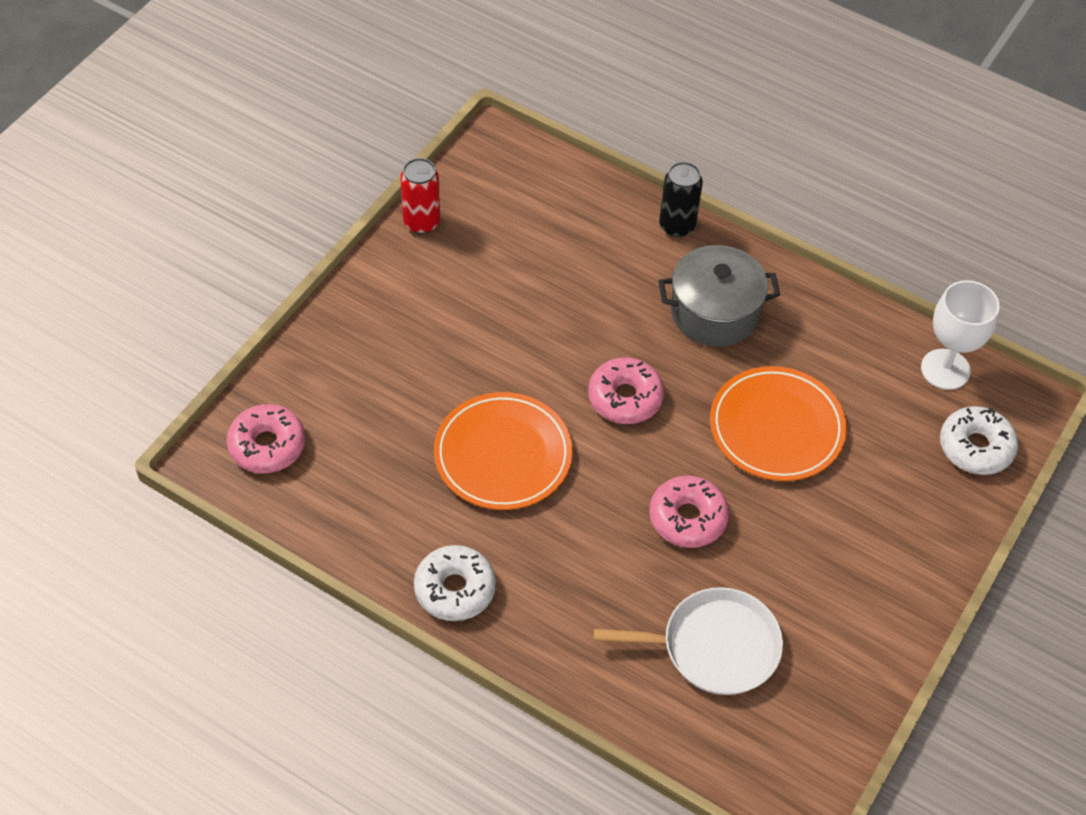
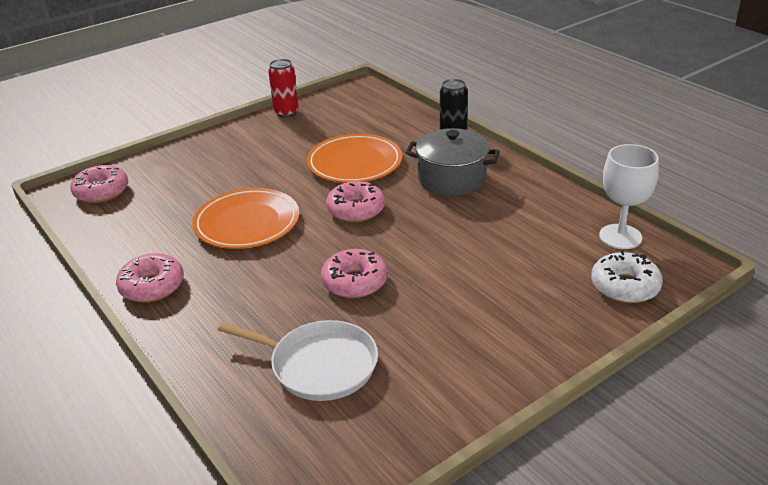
camera: 25 degrees right, 20 degrees down
(455, 589) = (152, 286): white donut -> pink donut
(776, 428) = (460, 245): orange plate -> orange plate (354, 163)

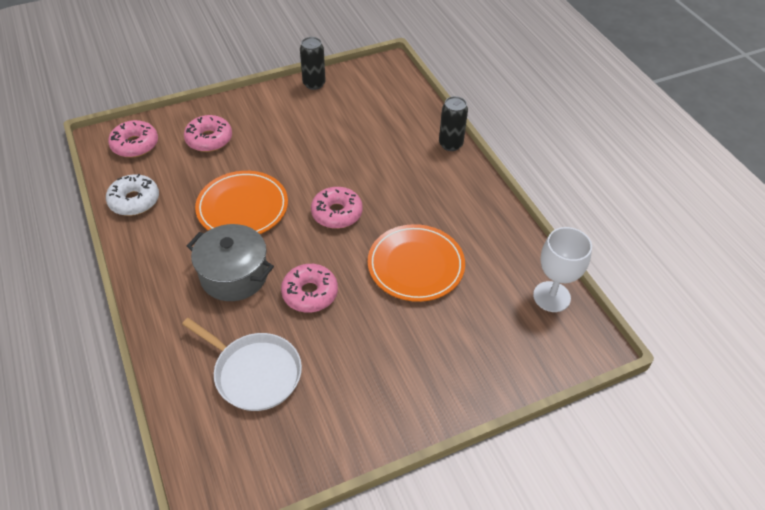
camera: 10 degrees right, 15 degrees up
(152, 286) = (149, 259): pink donut -> pink donut (209, 139)
(286, 113) = (314, 84): red can -> black can
(354, 163) = (353, 158): orange plate -> orange plate (415, 265)
(452, 179) = (431, 196): grey pot -> grey pot (234, 275)
(625, 286) = (532, 352): white donut -> white donut (134, 201)

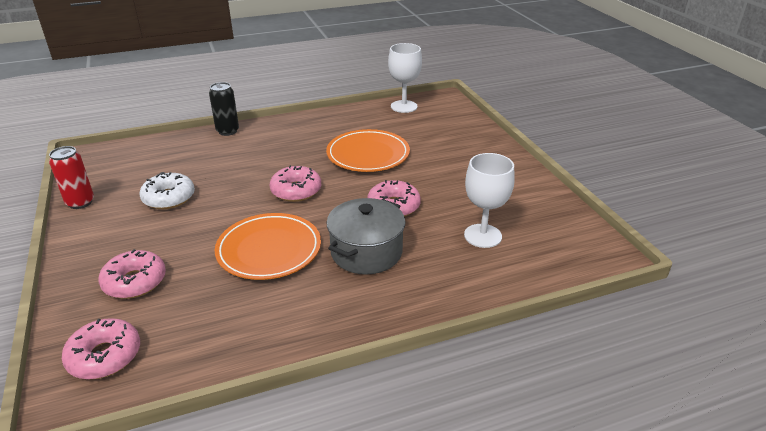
camera: 85 degrees left, 15 degrees down
(134, 201) = (225, 344): white donut -> white donut (169, 198)
(254, 373) = (482, 236): white pan -> white goblet
(314, 84) = (80, 202): black can -> red can

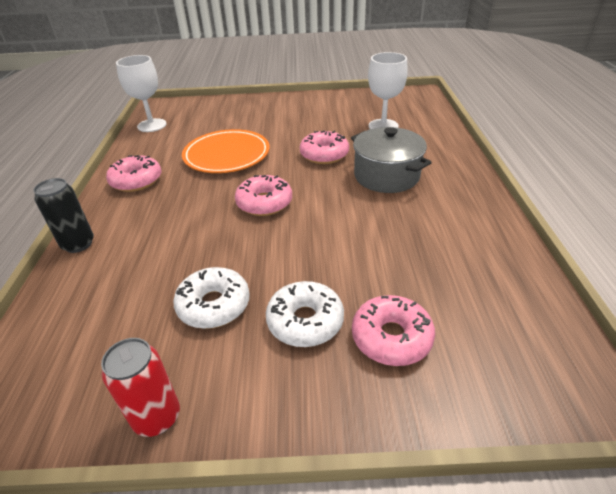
camera: 70 degrees left, 5 degrees up
(105, 356) = (524, 362): pink donut -> pink donut (136, 181)
(152, 239) = (305, 321): none -> white donut
(269, 250) = (363, 229): orange plate -> none

